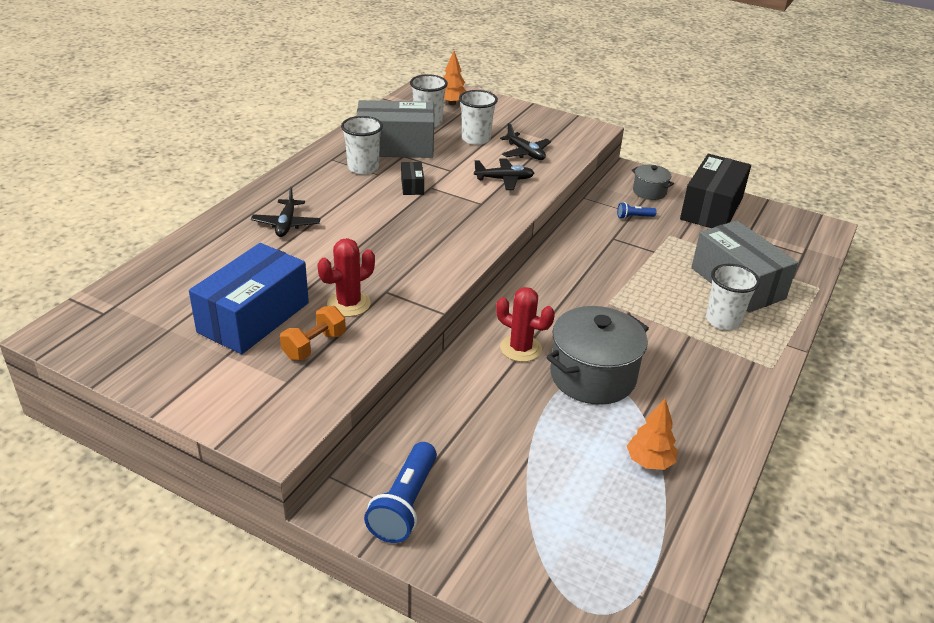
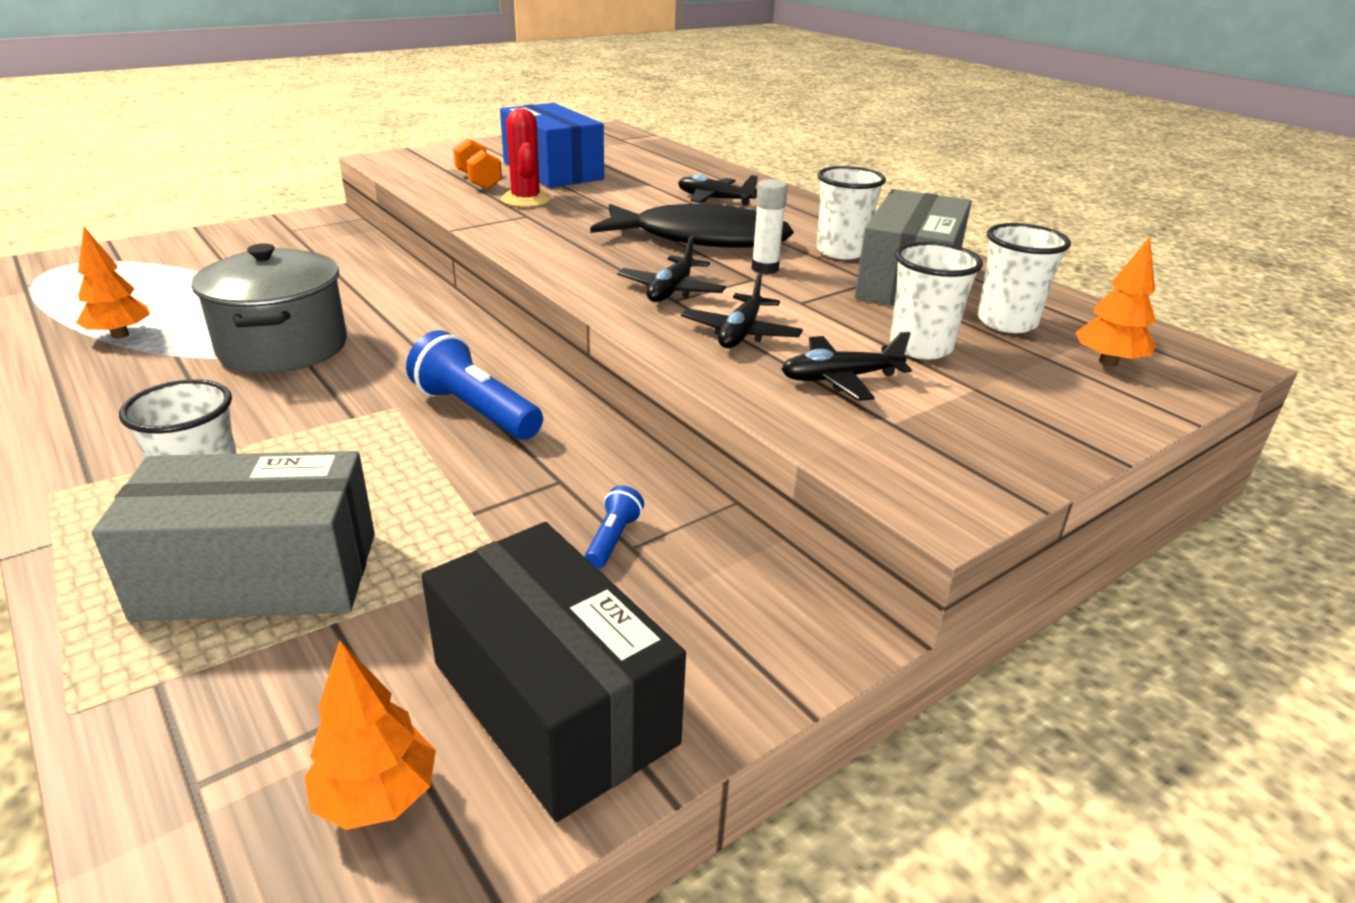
camera: 115 degrees right, 5 degrees down
(378, 213) = (701, 239): none -> black fish
(405, 504) = (288, 232): blue flashlight -> blue flashlight (475, 411)
(412, 186) = (765, 268): black box -> white glue stick
(471, 206) = (671, 290): none -> black plane
(520, 348) = (394, 321): red cactus -> none
(649, 192) = (708, 616): grey pot -> none
(769, 224) = (377, 797): none -> orange tree

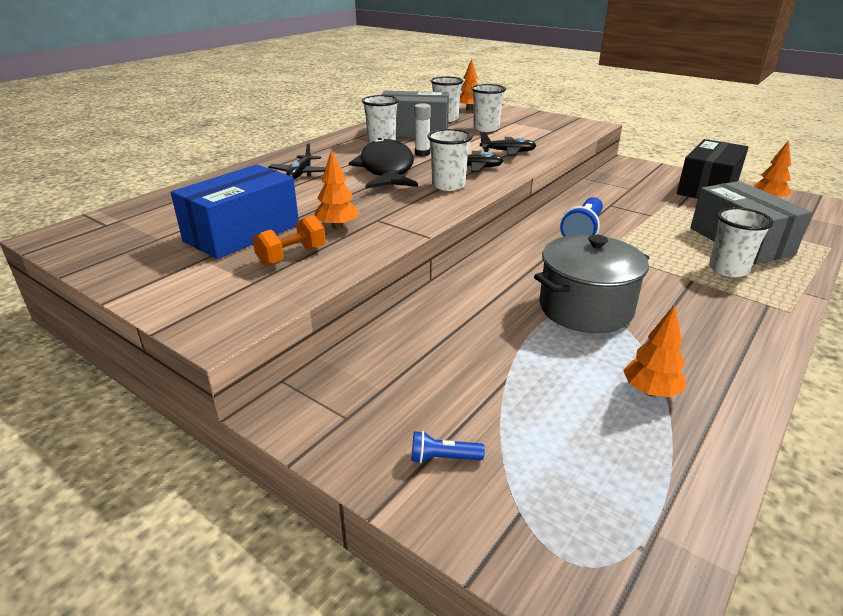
camera: 105 degrees left, 0 degrees up
(526, 200) = (337, 227): red cactus -> orange tree
(603, 262) = (448, 185): none -> white cup
(613, 539) = (631, 191): blue flashlight -> blue flashlight (443, 458)
(840, 379) = (530, 137): black plane -> none

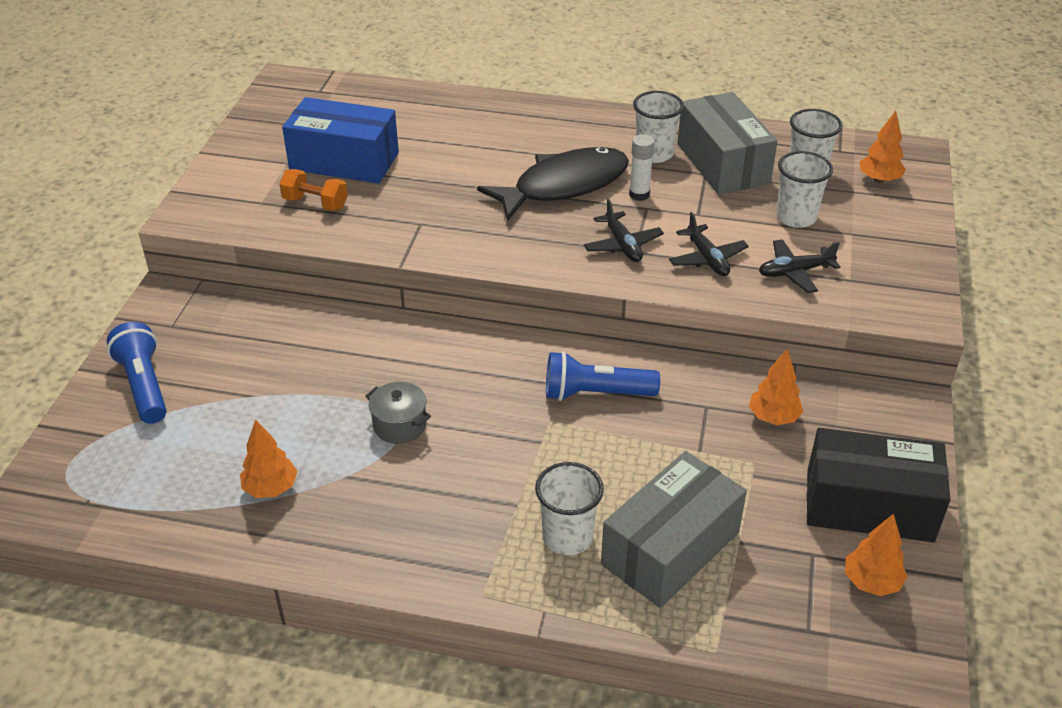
camera: 65 degrees right, 10 degrees up
(300, 173) = (506, 137): black plane -> black plane (795, 272)
(337, 227) = (388, 206): orange tree -> orange tree (773, 417)
(443, 458) = (144, 386): blue flashlight -> blue flashlight, size x2.02
(448, 185) = (546, 242): white cup -> none
(585, 308) = (400, 425): grey pot -> grey pot, size x0.52

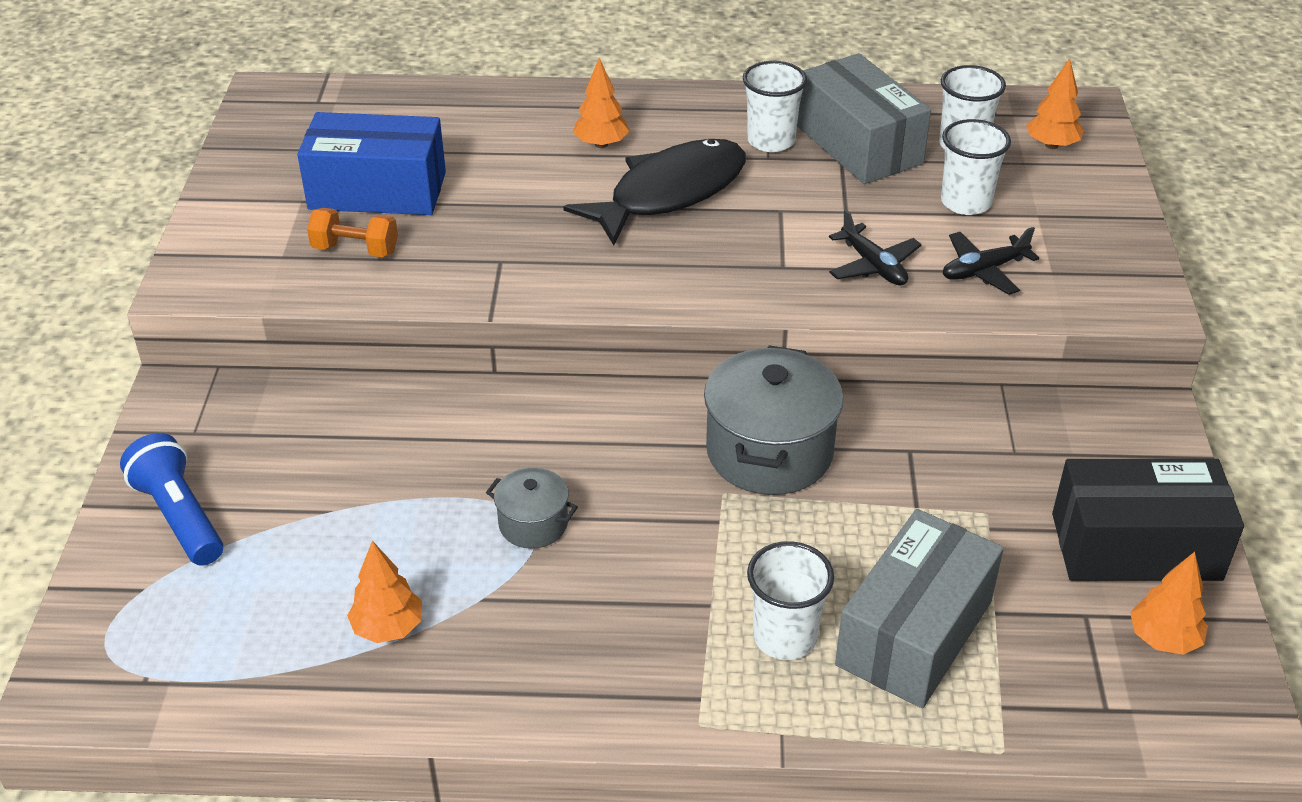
camera: 10 degrees left, 0 degrees up
(595, 394) = (769, 452): blue flashlight -> grey pot
(622, 245) = (764, 260): black plane -> none
(639, 195) = (767, 194): white glue stick -> none
(773, 417) = (994, 454): orange tree -> orange tree (601, 144)

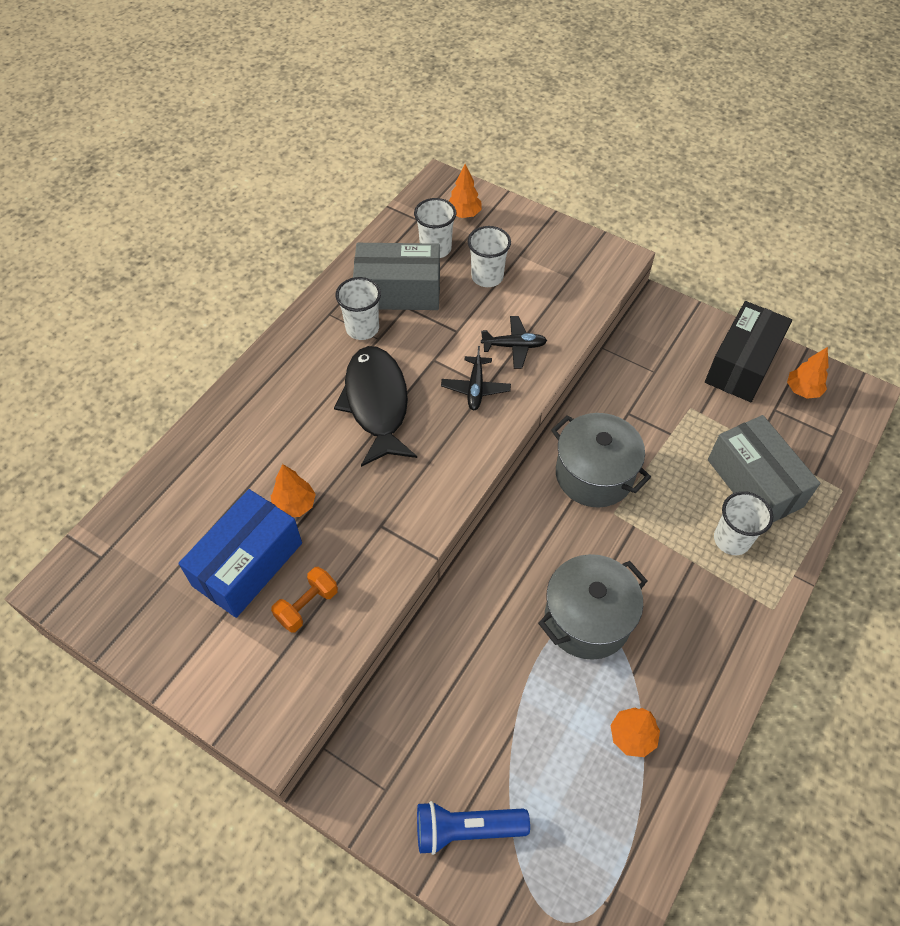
camera: 60 degrees left, 15 degrees up
(533, 524) = (587, 619): grey pot -> grey pot, size x1.92
(601, 144) = (297, 413): orange tree -> orange tree (295, 505)
(983, 270) = (550, 303): black plane -> black plane (475, 388)

